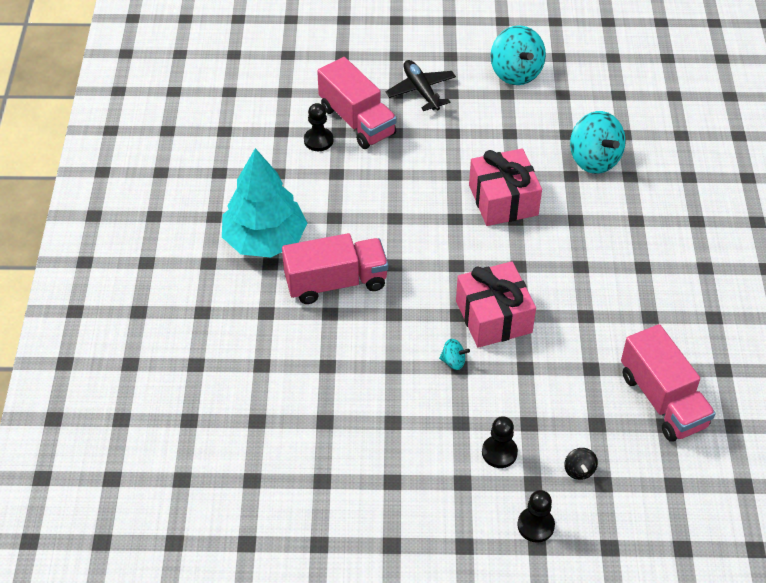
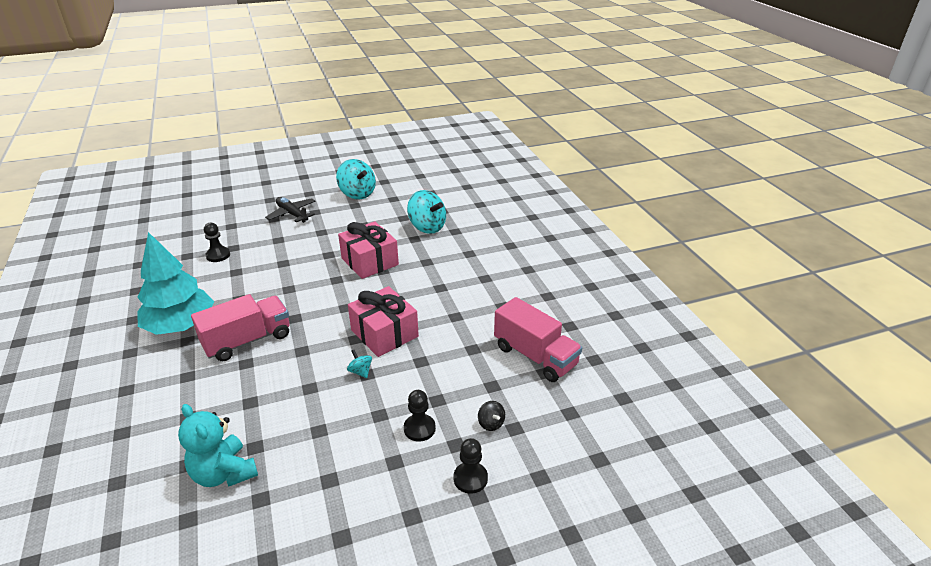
camera: 20 degrees left, 15 degrees down
(291, 442) = (224, 473): none -> turquoise teddy bear
(357, 121) = (247, 239): pink truck -> none
(453, 361) = (360, 371): turquoise spinning top -> turquoise spinning top turned 120 degrees counterclockwise

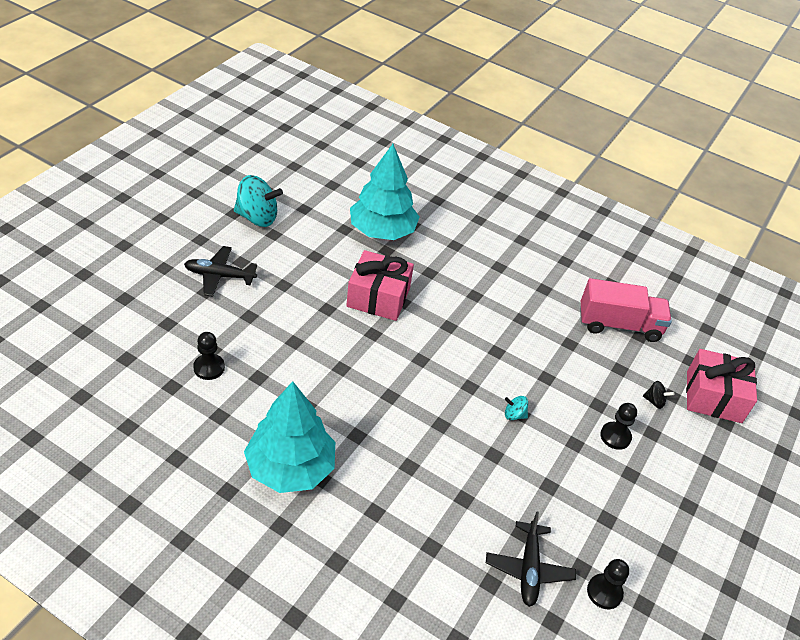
camera: 45 degrees left, 10 degrees up
(224, 473) = (528, 569): turquoise teddy bear -> black plane
(247, 340) = (379, 444): pink truck -> none
(384, 333) = (487, 367): pink gift -> pink gift (713, 397)
(427, 227) = (382, 231): turquoise spinning top -> turquoise tree
(470, 478) = (690, 453): black pawn -> black pawn (604, 592)

